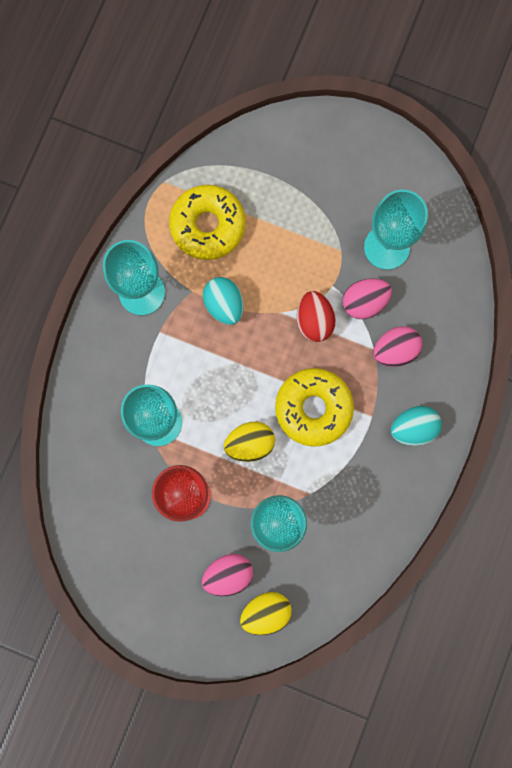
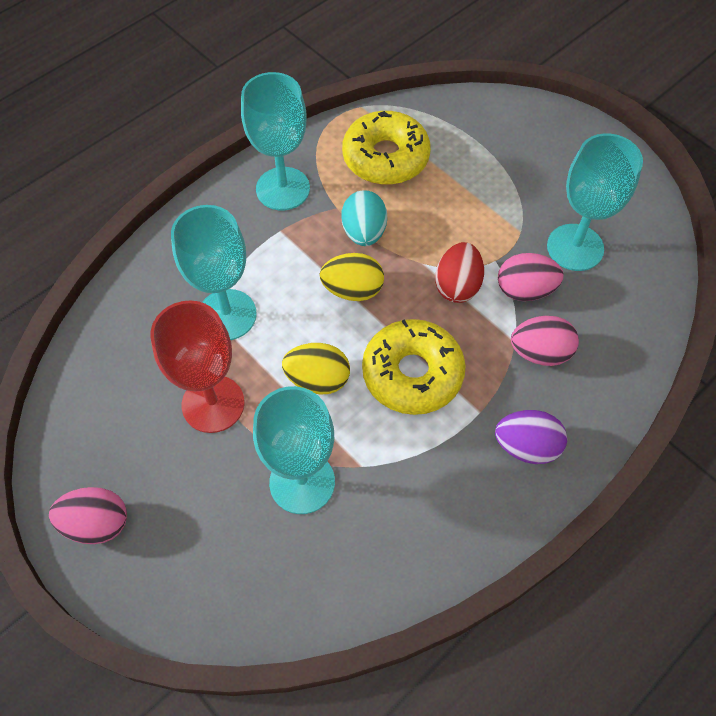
camera: 25 degrees right, 20 degrees down
(228, 574) = (210, 515): pink egg -> pink egg (97, 523)
(266, 612) = (231, 585): yellow egg -> yellow egg (352, 290)
(413, 428) = (526, 446): turquoise egg -> purple egg

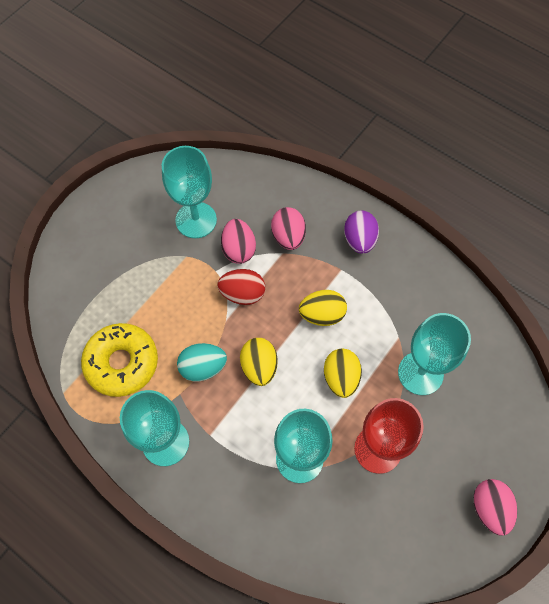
camera: 100 degrees left, 5 degrees up
(412, 373) = (322, 315): yellow donut -> yellow egg

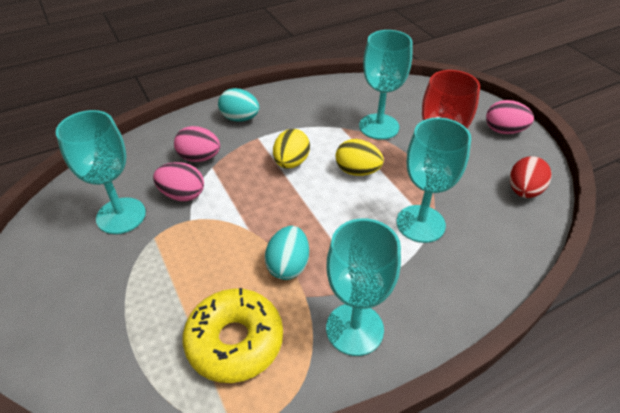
camera: 65 degrees left, 20 degrees down
(242, 294) = (231, 207): red egg -> red egg (523, 191)
(259, 367) = (314, 221): yellow egg -> none
(359, 240) = (240, 118): purple egg -> turquoise egg

